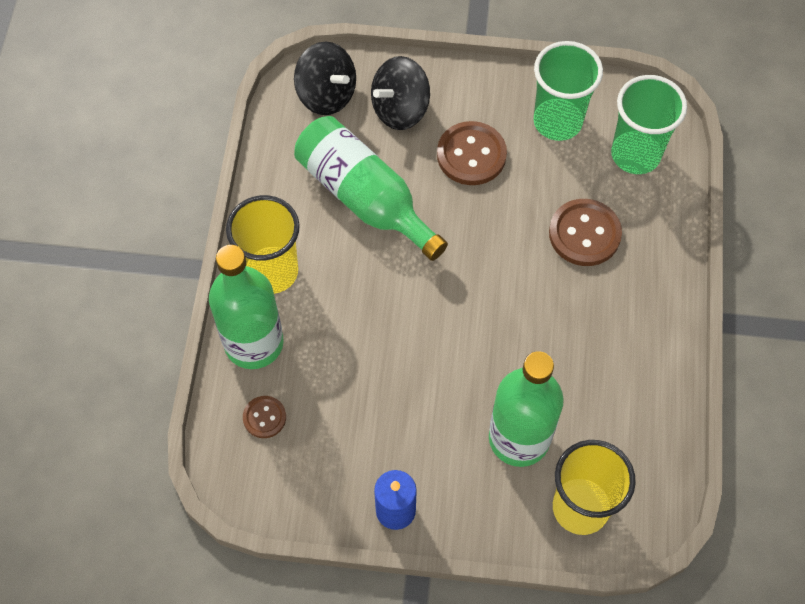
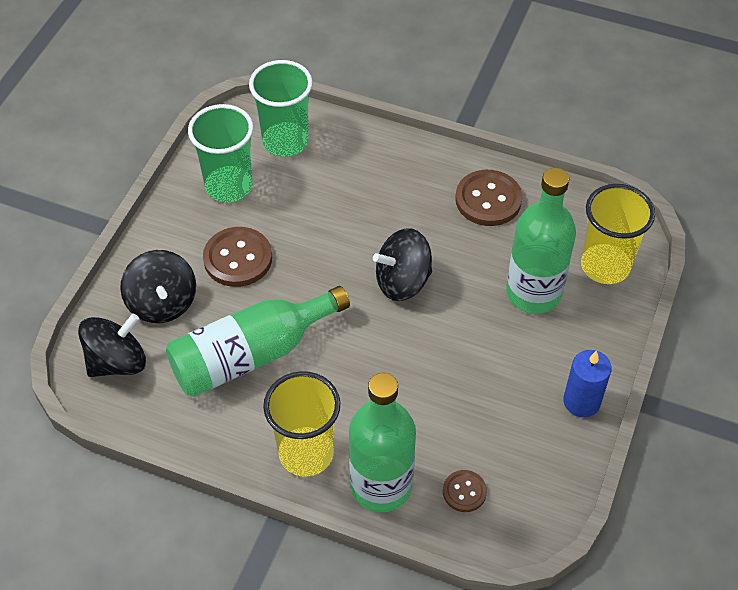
camera: 75 degrees left, 10 degrees down
(492, 308) = (402, 281): none -> black spinning top
(584, 234) = (351, 197): brown button -> brown button (488, 200)

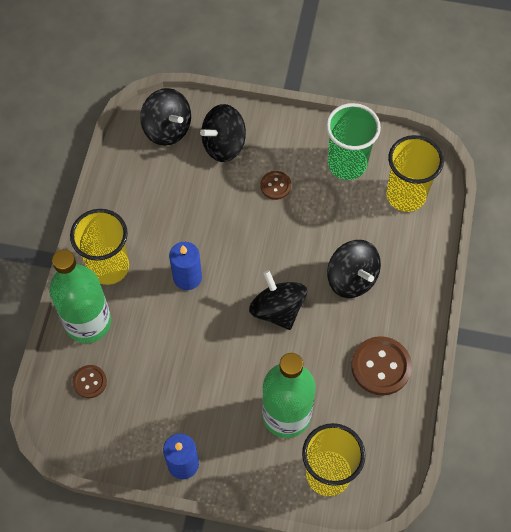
camera: 80 degrees right, 10 degrees up
(238, 258) = (275, 186): brown button -> brown button, size x0.56
(251, 355) = (188, 213): green bottle -> none
(285, 141) = (406, 195): green cup -> yellow cup
(341, 367) = (187, 277): none -> blue candle
(378, 207) = (351, 278): none -> black spinning top

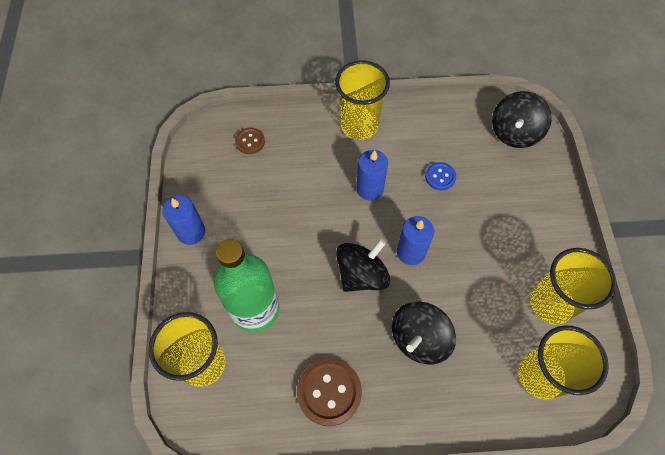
camera: 75 degrees right, 0 degrees up
(88, 322) = (303, 125): green bottle -> none
(195, 210) = (440, 177): none -> blue button
(224, 145) = (519, 183): black spinning top -> none
(266, 260) = (410, 252): none -> blue candle
(275, 186) = (495, 240): brown button -> none
(347, 164) = (551, 304): green cup -> yellow cup

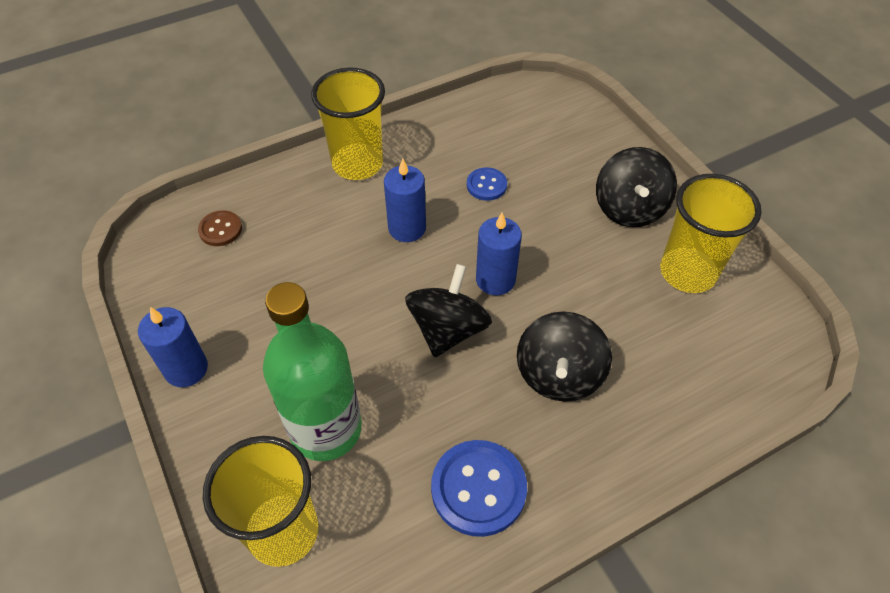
camera: 25 degrees left, 10 degrees down
(329, 392) = (478, 489): brown button -> blue button
(514, 132) = (546, 111): black spinning top -> black spinning top (629, 208)
(540, 376) = (721, 355): yellow cup -> none

